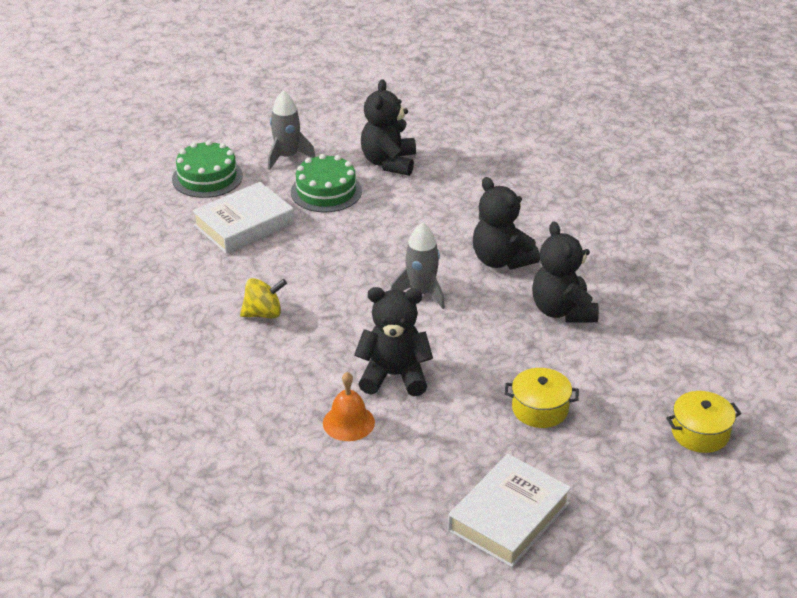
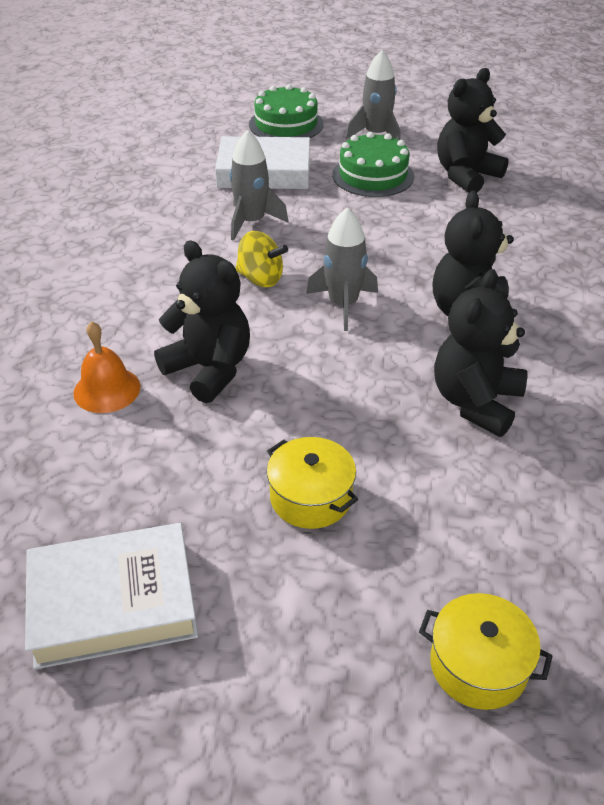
camera: 40 degrees right, 5 degrees up
(264, 313) = (176, 250): yellow spinning top -> yellow spinning top (261, 279)
(287, 267) = (251, 222): none -> grey rocket

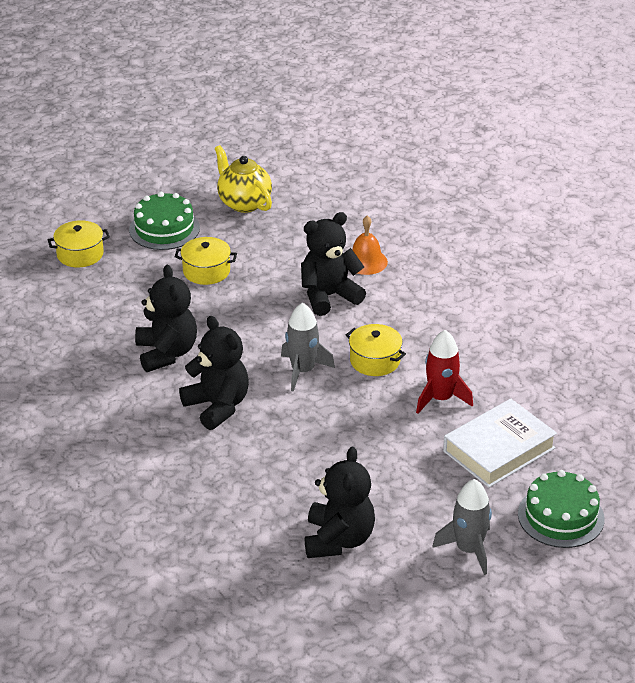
camera: 140 degrees right, 5 degrees down
(113, 602) = (244, 203): white book -> yellow teapot
(209, 369) = (329, 296): black teddy bear -> black teddy bear turned 150 degrees clockwise
(251, 222) = (441, 398): grey rocket -> red rocket
(261, 279) = (375, 361): yellow spinning top -> yellow pot
(373, 175) = (412, 495): green cake -> green cake (164, 229)

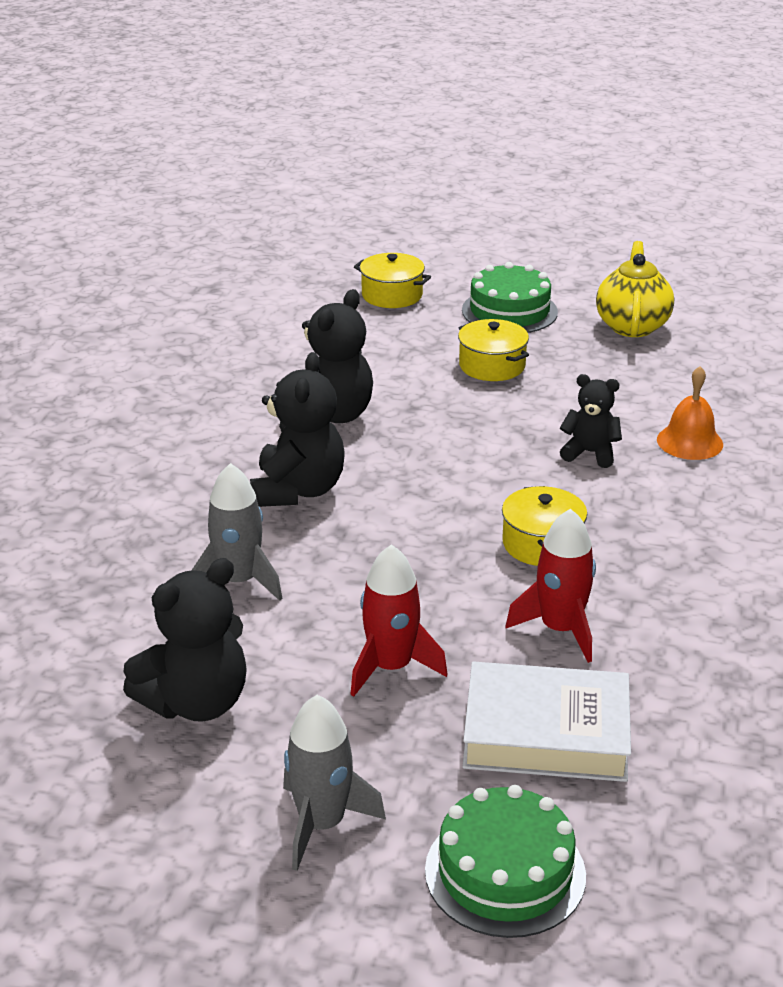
camera: 45 degrees right, 5 degrees down
(302, 371) = (442, 508): grey rocket -> grey rocket (239, 581)
(329, 296) = (590, 453): black teddy bear -> black teddy bear, size x0.60
(396, 465) = (391, 667): none -> red rocket

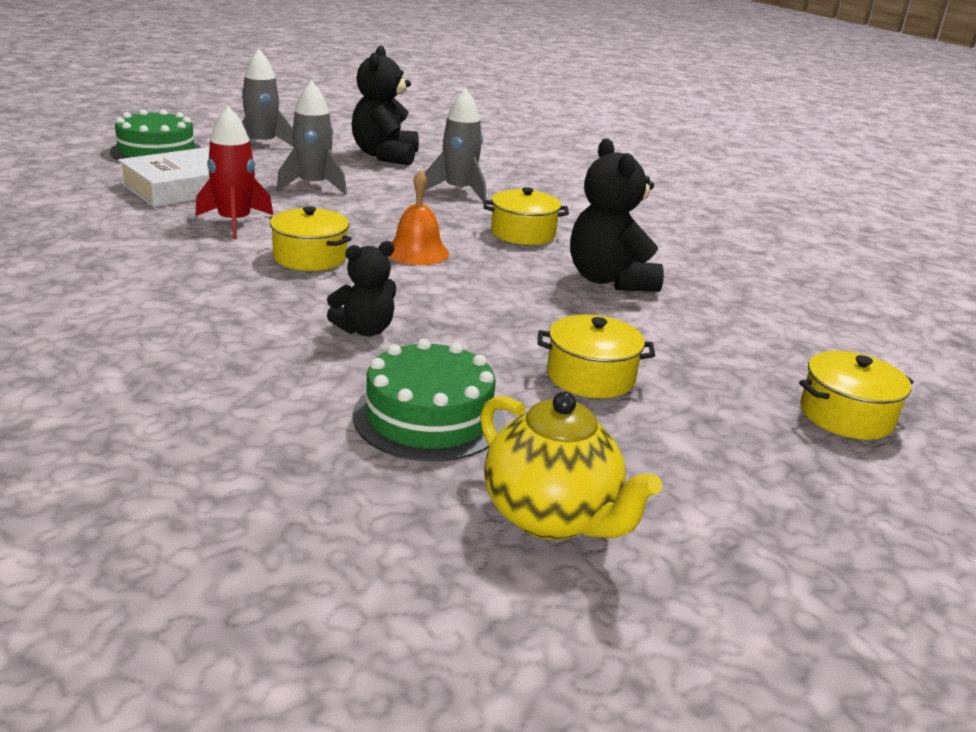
camera: 130 degrees right, 5 degrees down
(298, 490) = (523, 233): black teddy bear -> yellow pot
(391, 667) = (313, 186): red rocket -> grey rocket
(509, 311) = (712, 459): green cake -> green cake (429, 417)
(689, 442) = (281, 378): orange bell -> orange bell (417, 252)

